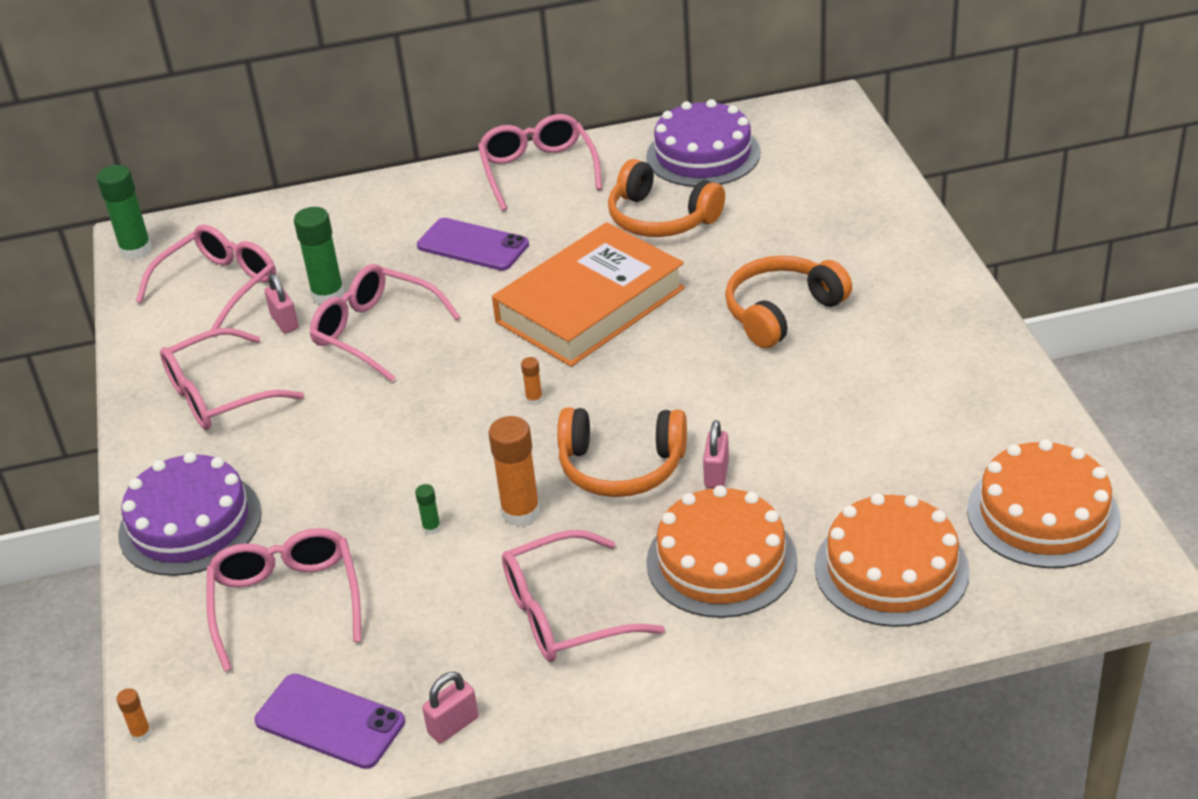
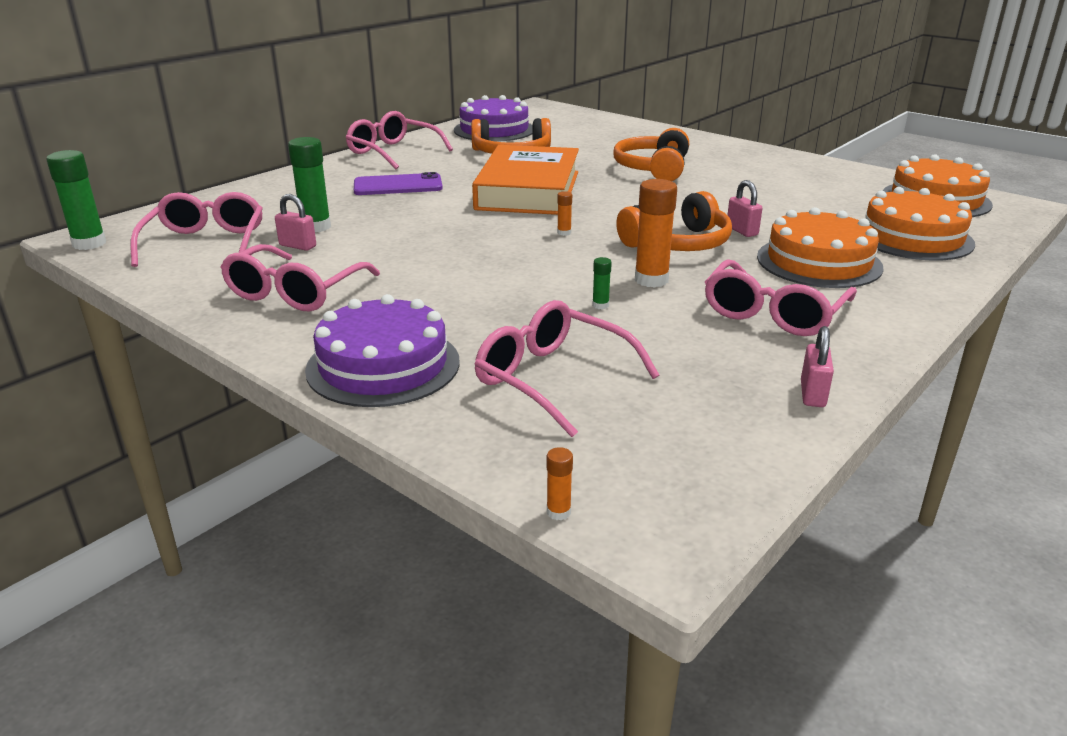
camera: 40 degrees left, 10 degrees down
(330, 721) = (716, 431): purple phone -> none
(375, 331) = (385, 233): pink glasses -> none

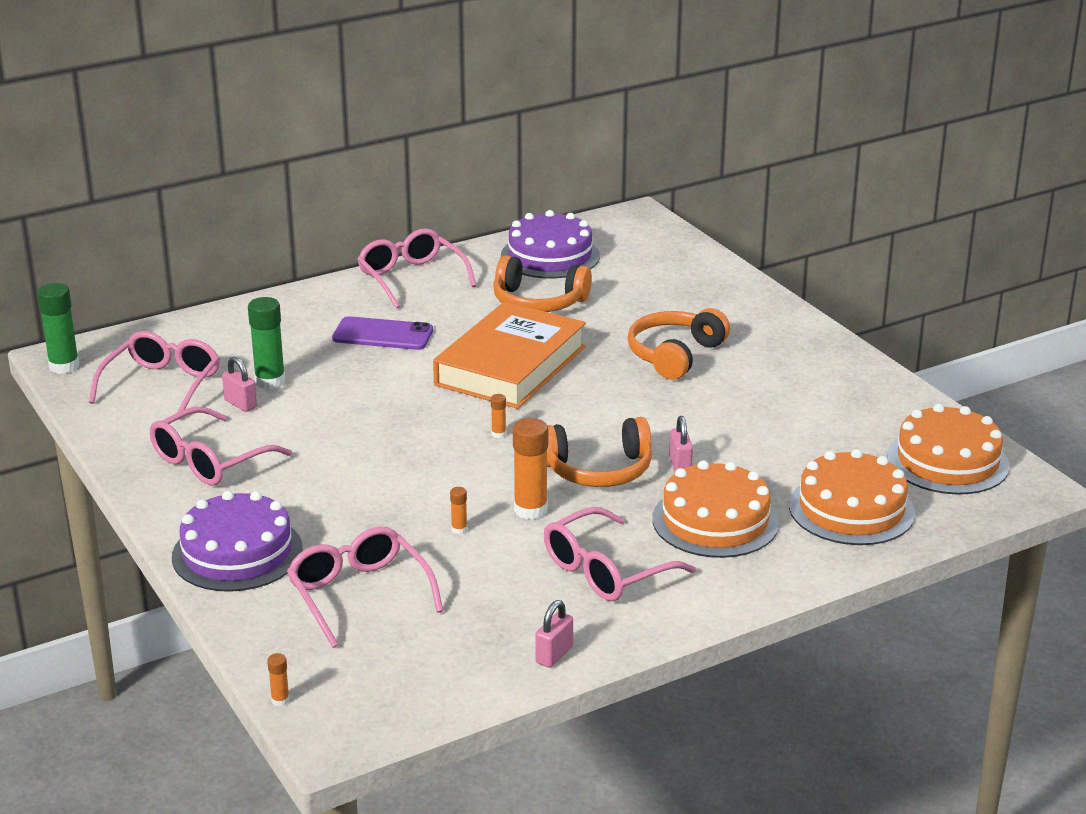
camera: 20 degrees right, 0 degrees up
(600, 305) = (459, 529): green glue stick -> orange glue stick

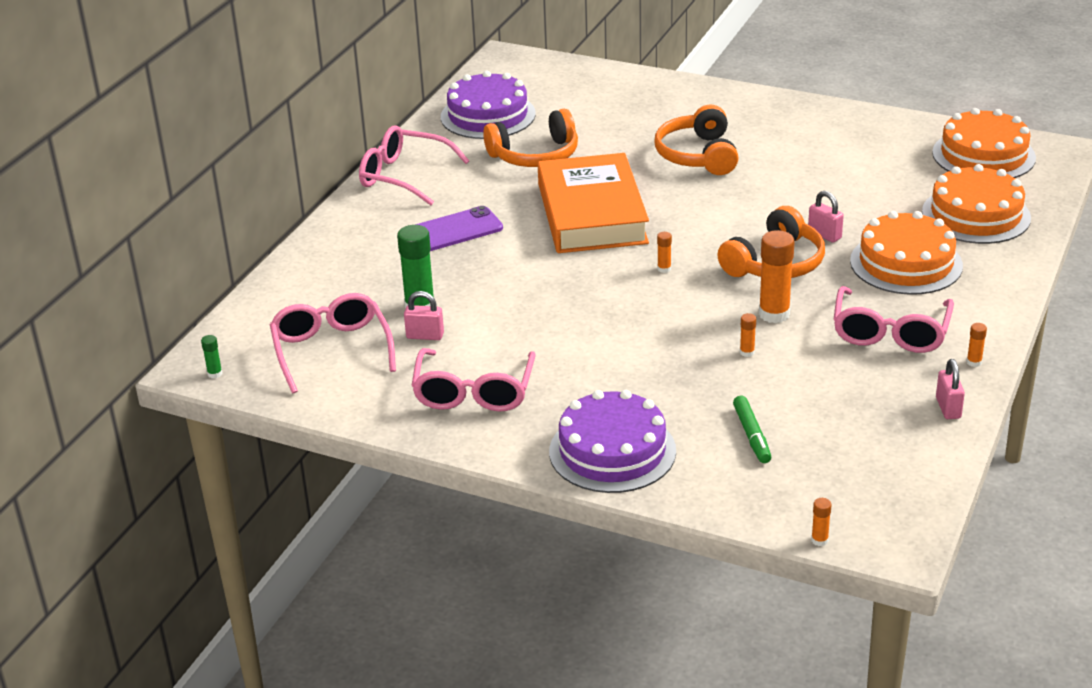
camera: 35 degrees left, 5 degrees up
(64, 366) = (215, 374): green glue stick -> green glue stick, size x0.47
(359, 594) = (752, 435): pink glasses -> green marker
(639, 630) = (974, 362): none -> orange glue stick

